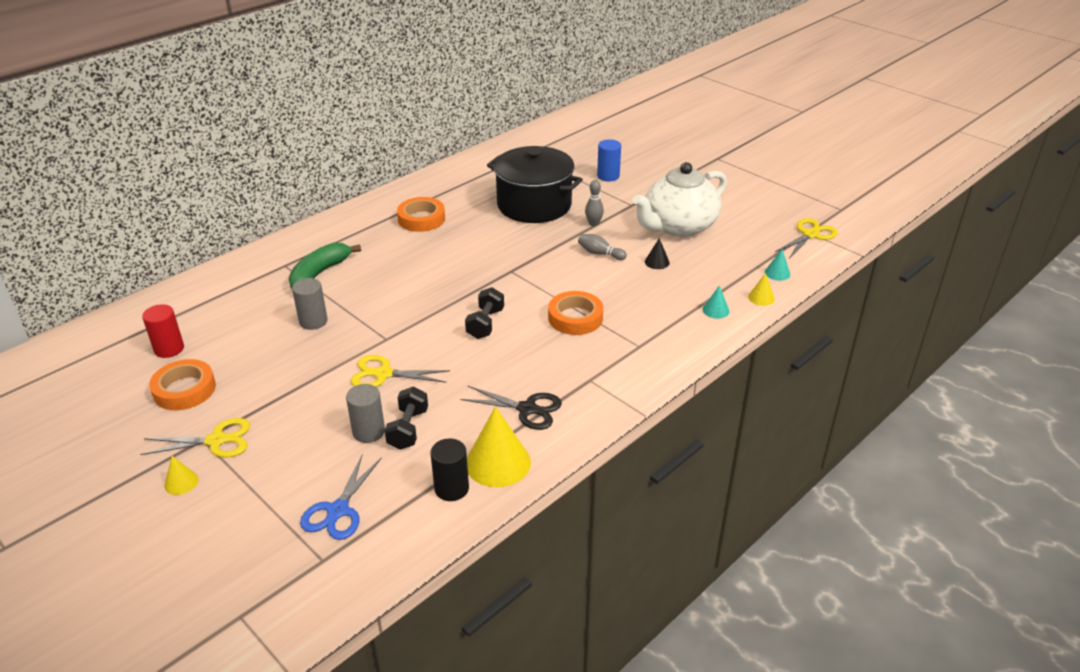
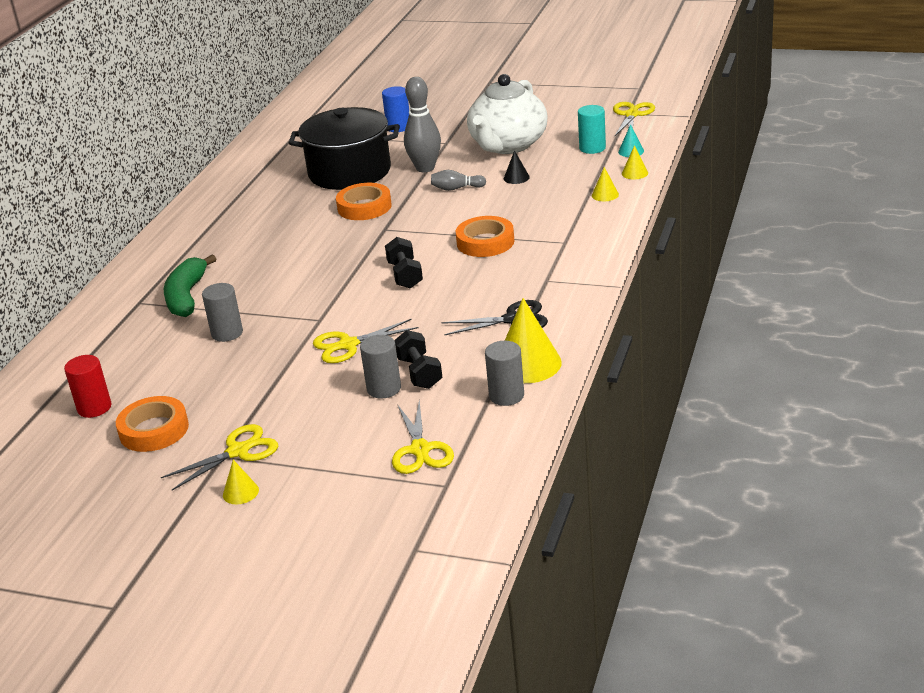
camera: 25 degrees left, 5 degrees down
(338, 511) = (420, 450): blue scissors -> yellow scissors
(421, 219) = (244, 219): orange tape -> orange tape (364, 207)
(451, 488) = (506, 396): black cylinder -> grey cylinder
(593, 223) = (425, 168): grey bowling pin -> grey bowling pin, size x1.82
(715, 310) = (605, 195): turquoise cone -> yellow cone
(746, 256) = (592, 148): none -> turquoise cylinder

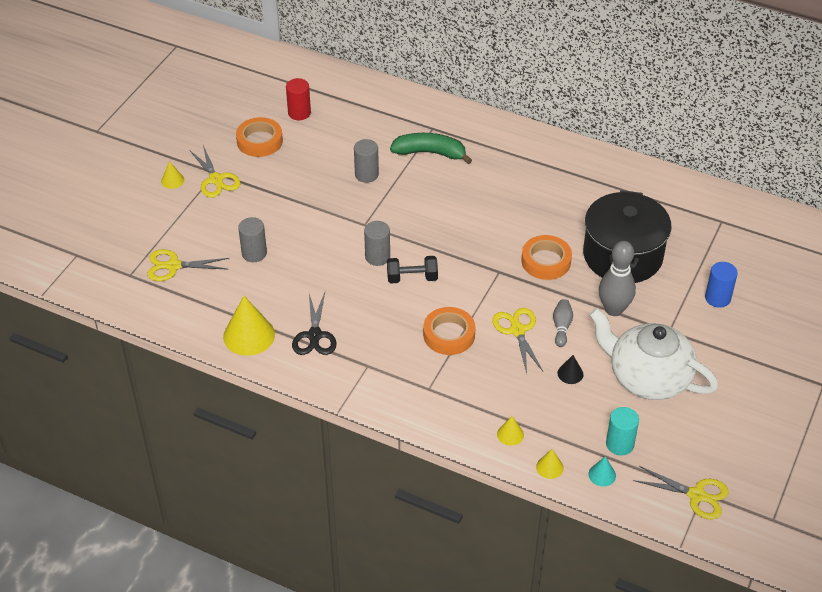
camera: 95 degrees right, 15 degrees up
(348, 345) = (321, 238): yellow scissors -> yellow scissors (517, 330)
(419, 373) = (265, 274): black dumbbell -> none
(506, 396) = (214, 318): grey cylinder -> grey cylinder (377, 257)

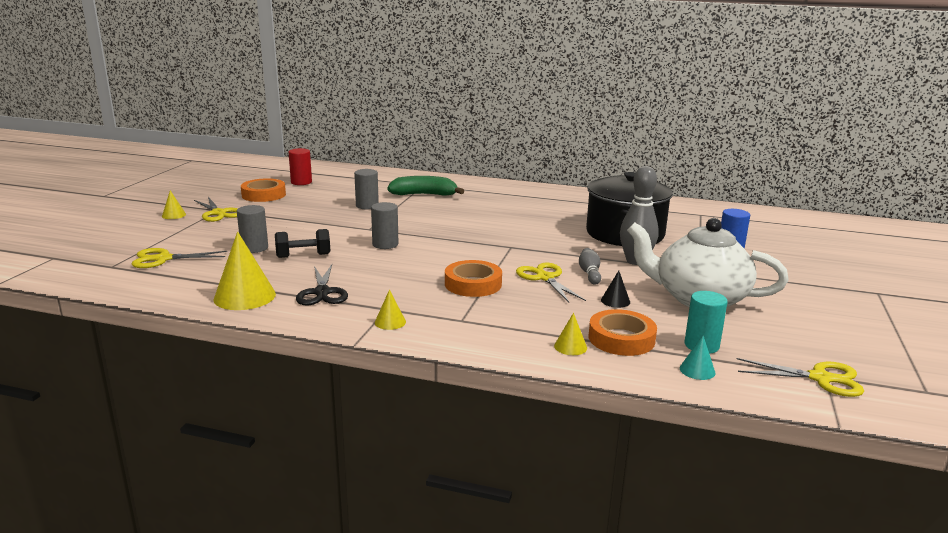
camera: 10 degrees left, 25 degrees down
(412, 278) = (423, 254): black dumbbell -> black dumbbell (303, 256)
(546, 261) = (554, 239): orange tape -> orange tape (621, 339)
(549, 467) = (631, 369): yellow cone -> yellow cone (390, 322)

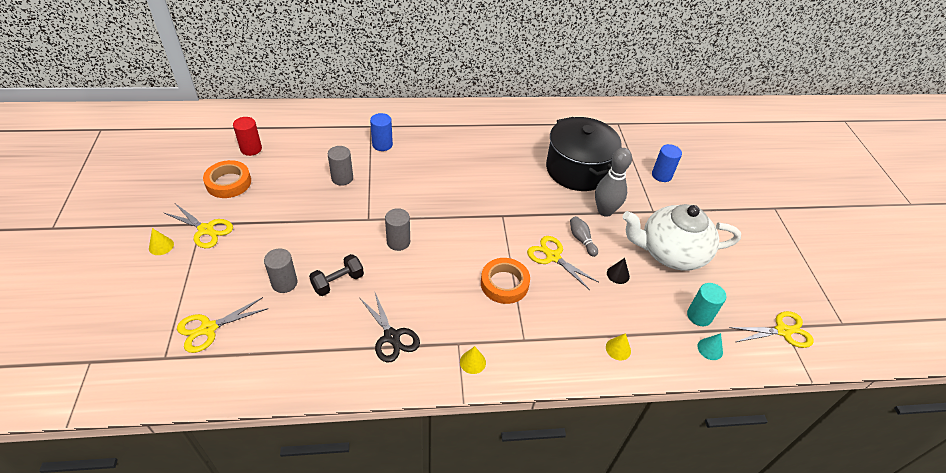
camera: 25 degrees left, 25 degrees up
(244, 296) = (329, 365): yellow cone -> none
(424, 195) = (382, 145): green banana -> blue cylinder
(621, 339) = (646, 326): orange tape -> none

